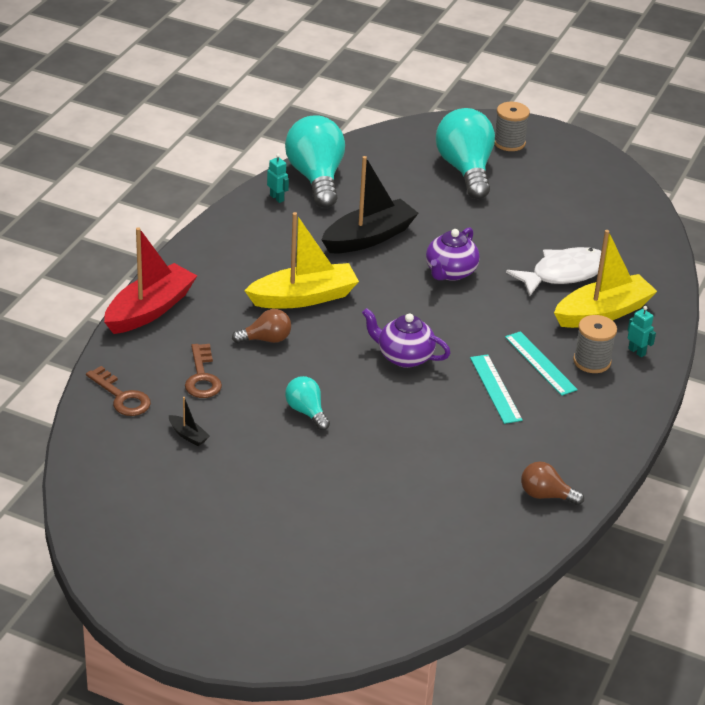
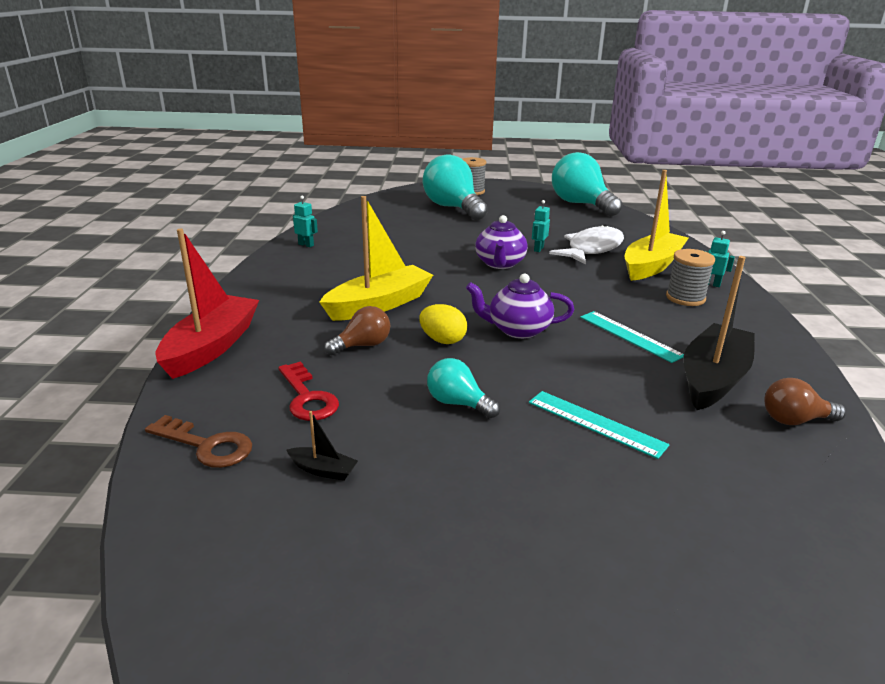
camera: 20 degrees left, 10 degrees down
(202, 377) = (307, 397): brown key -> red key
(316, 178) = (334, 229): turquoise light bulb -> turquoise light bulb (581, 204)
(333, 351) = (442, 340): none -> yellow egg
(369, 237) = (408, 255): black boat -> black boat (713, 378)
(506, 260) = (538, 249): none -> turquoise robot
(540, 363) = (645, 308): turquoise ruler -> turquoise ruler (595, 423)

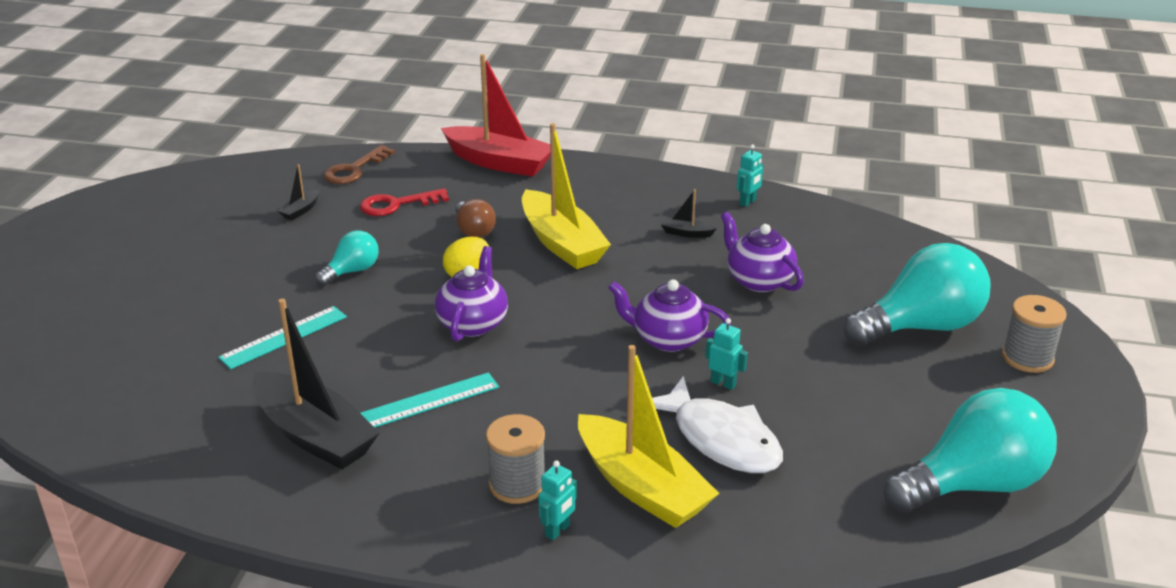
camera: 100 degrees right, 5 degrees up
(355, 262) = (686, 233): none -> black boat
(417, 241) = (758, 280): none -> purple teapot
(794, 420) = (216, 464): brown light bulb -> none

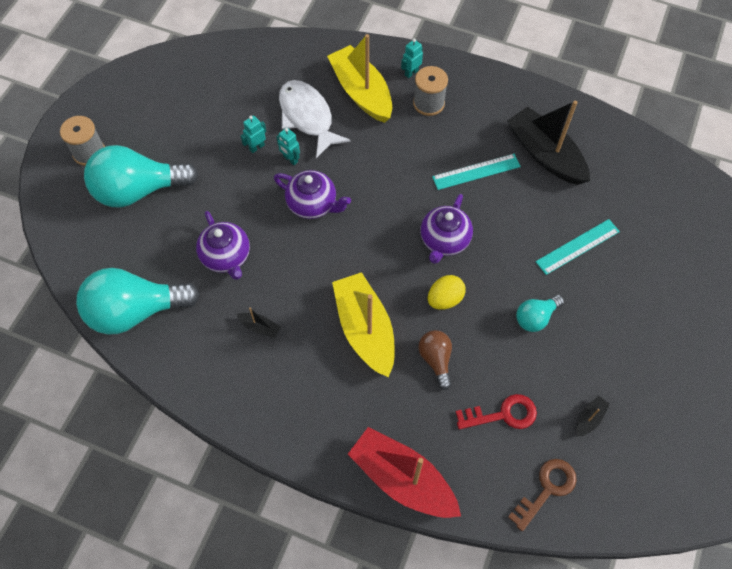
camera: 170 degrees left, 30 degrees up
(748, 202) = (191, 366): turquoise robot -> turquoise robot (256, 147)
(973, 484) = (185, 69): turquoise light bulb -> turquoise light bulb (135, 311)

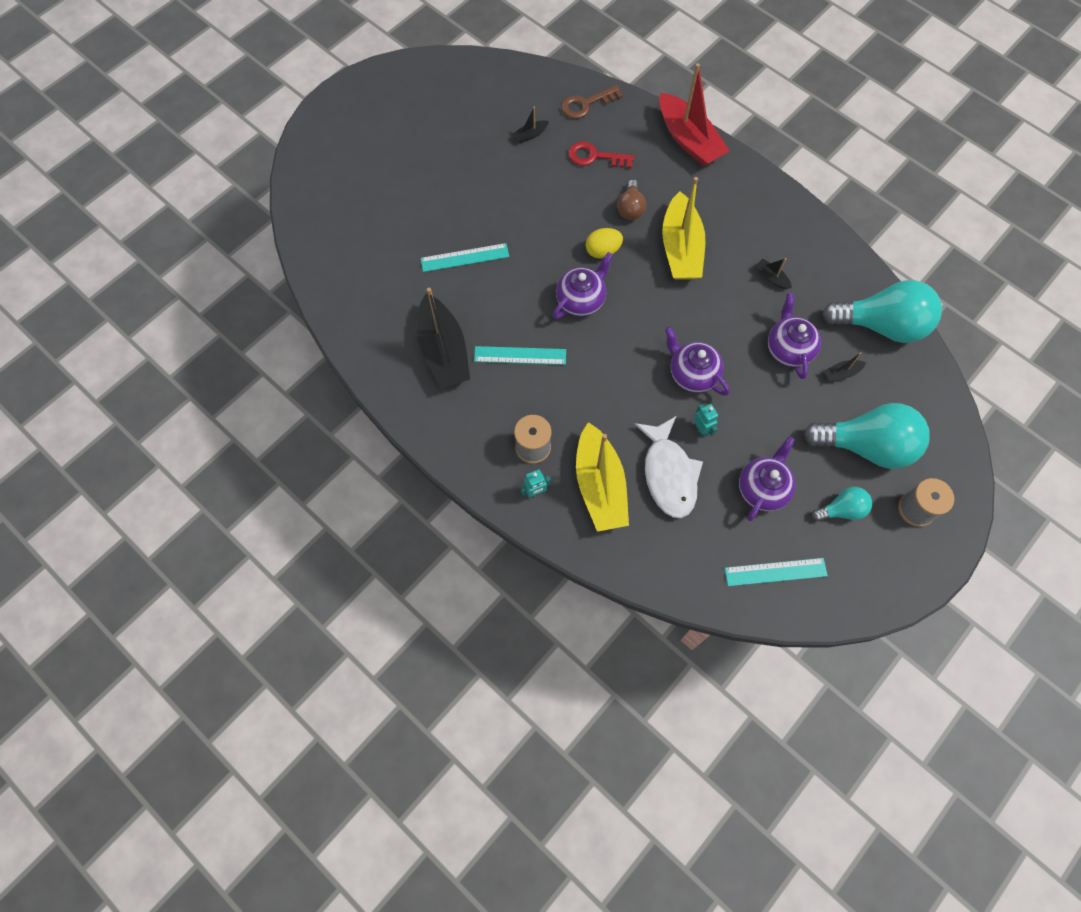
camera: 160 degrees left, 5 degrees up
(170, 249) = (841, 373): none -> black boat
(201, 75) = (775, 572): none -> turquoise ruler
(225, 130) = (762, 488): none -> purple teapot
(256, 147) = (733, 455): turquoise robot -> none
(535, 318) = (533, 214): turquoise light bulb -> turquoise light bulb (841, 510)

